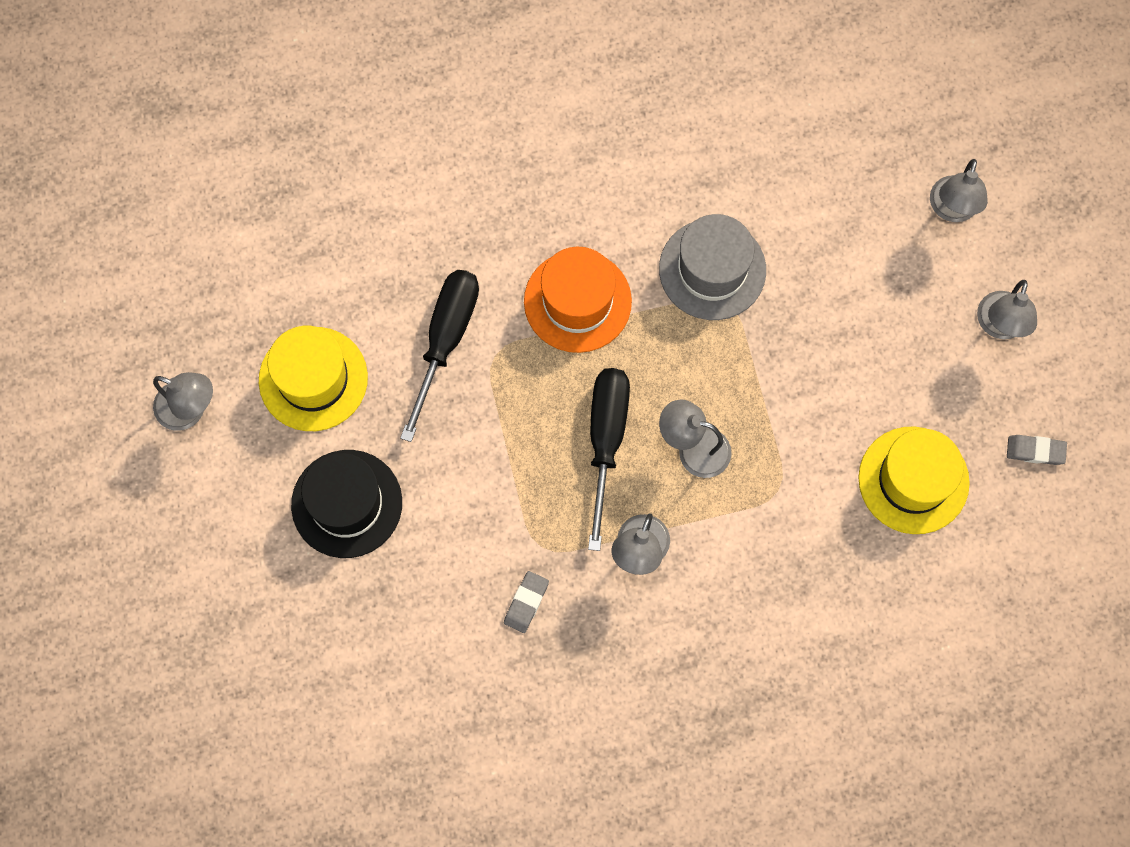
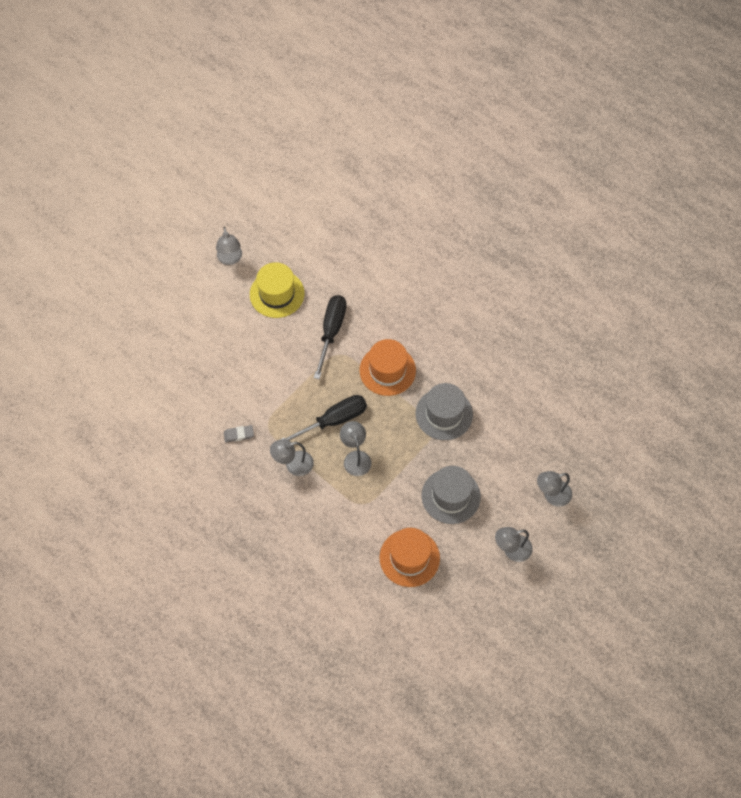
camera: 55 degrees right, 10 degrees down
(347, 503) = (232, 340): black hat -> none
(446, 340) = (331, 331): black screwdriver -> black screwdriver turned 60 degrees counterclockwise
(854, 352) = (451, 496): none -> grey hat
(913, 480) = (409, 558): yellow hat -> orange hat
(1035, 451) = (463, 602): grey eraser -> none

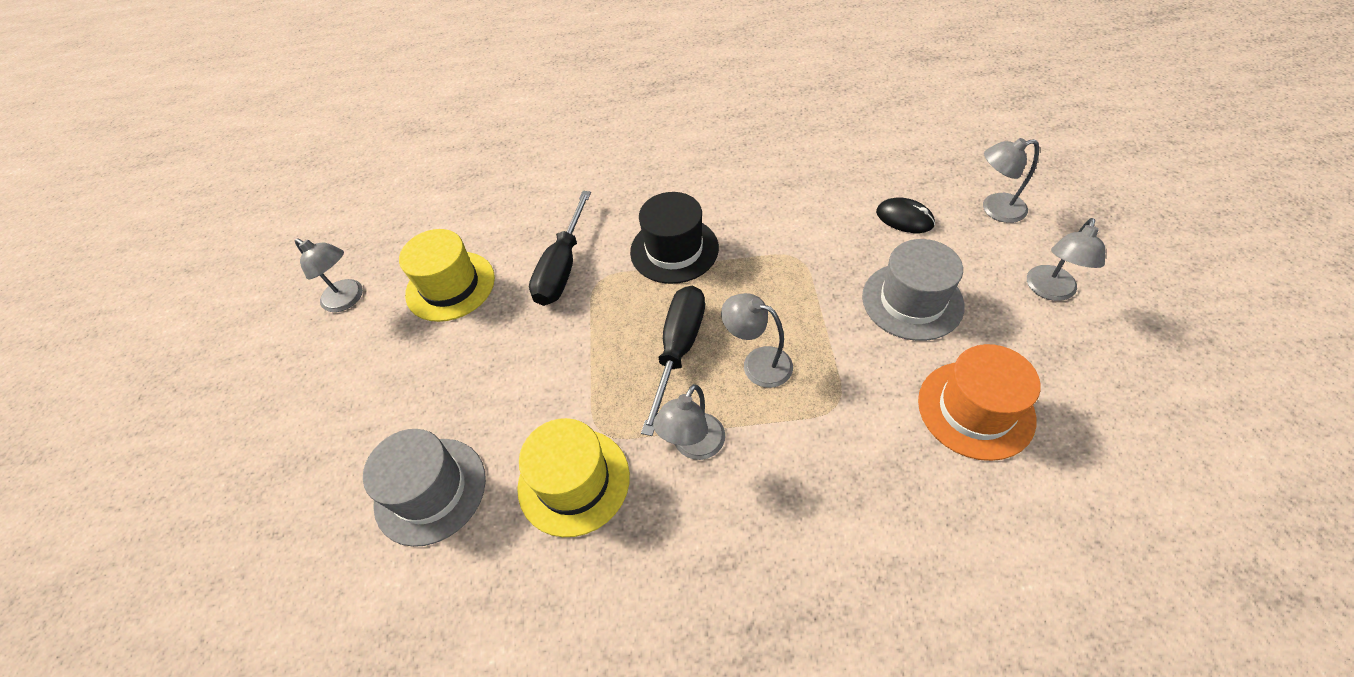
camera: 40 degrees left, 10 degrees down
(239, 435) = (573, 481): grey eraser -> yellow hat
(331, 331) = (562, 267): black screwdriver -> black screwdriver turned 135 degrees counterclockwise
(387, 370) = (674, 250): orange hat -> black hat
(444, 414) = (788, 236): grey hat -> grey hat (430, 490)
(506, 458) = (904, 218): none -> black mouse
(552, 495) = (995, 209): grey lamp -> grey lamp turned 60 degrees clockwise

